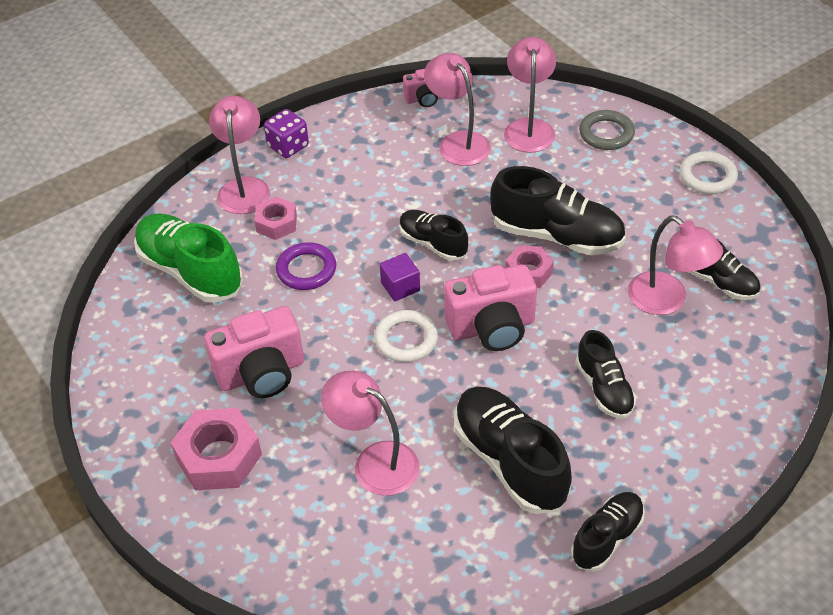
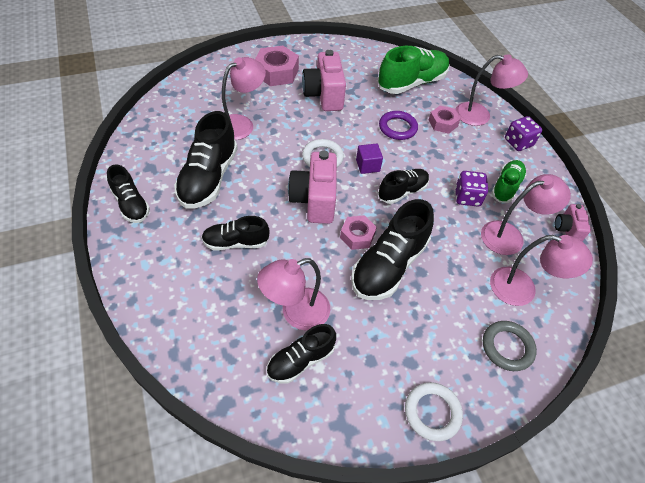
camera: 100 degrees right, 5 degrees up
(378, 151) = (506, 187): none -> green shoe
(413, 183) = (467, 197): none -> purple dice
(509, 461) = (209, 178): black shoe -> black shoe turned 120 degrees clockwise

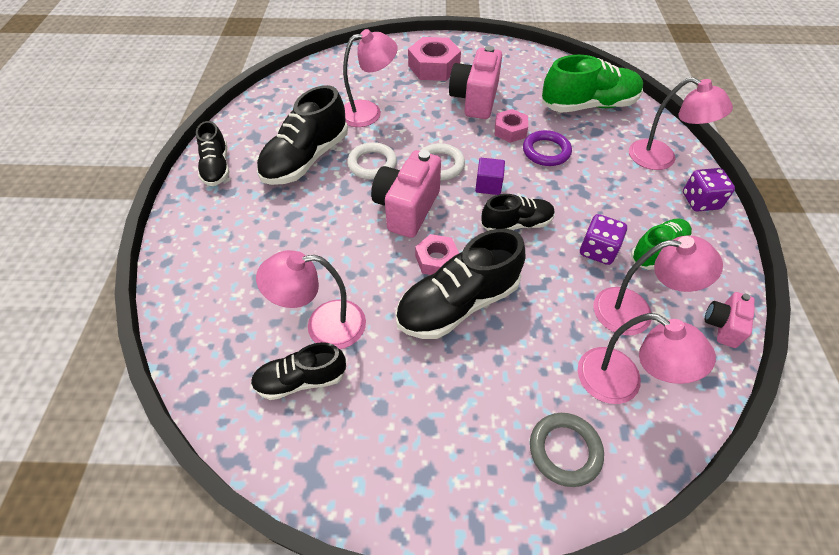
camera: 25 degrees right, 0 degrees up
(236, 242) = (299, 232): black shoe -> none
(432, 412) = (425, 497): white ring -> white ring (372, 164)
(443, 123) = (607, 158): pink nut -> pink nut (510, 130)

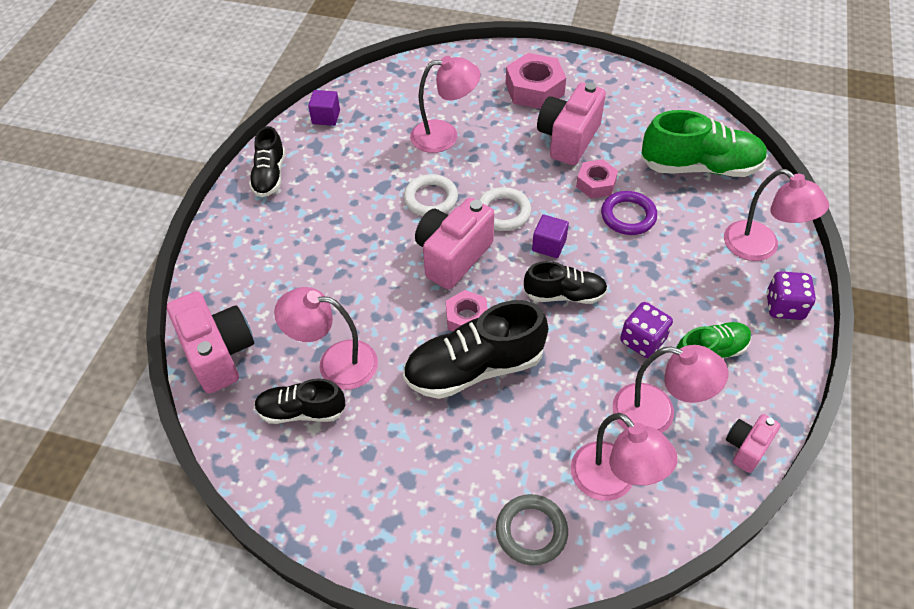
camera: 15 degrees right, 0 degrees up
(201, 339) = (219, 353): none -> pink camera
(258, 112) = (326, 117): none -> purple cube
(306, 159) = (363, 181): black shoe -> none

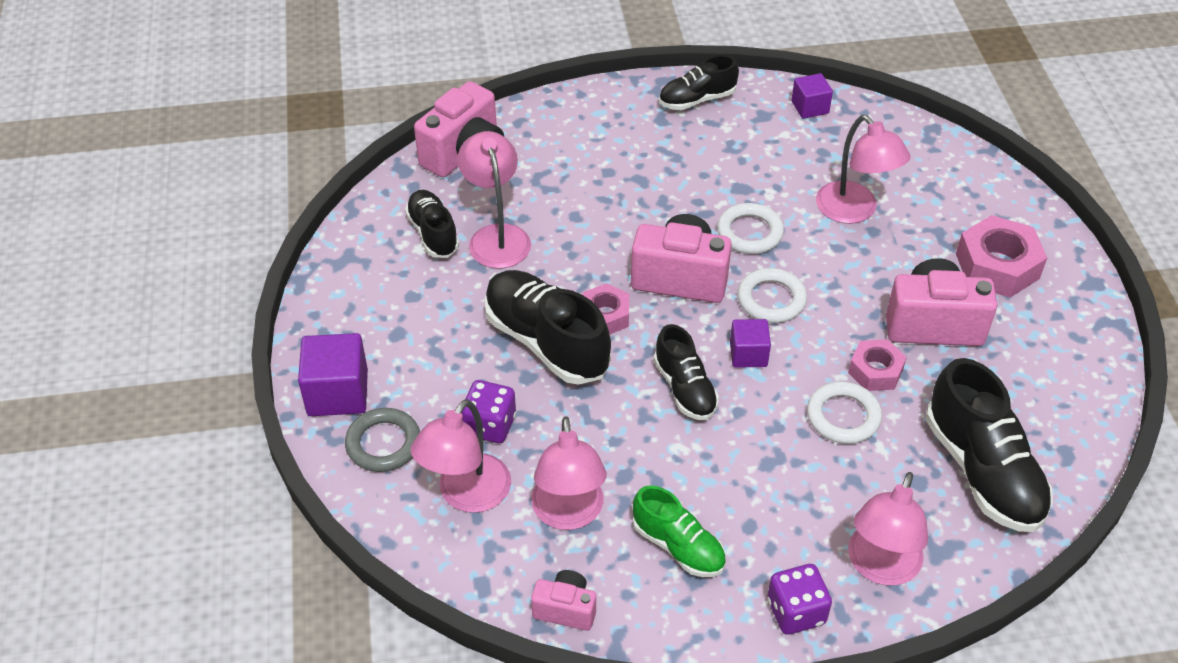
camera: 65 degrees right, 5 degrees down
(455, 553) = (337, 393): none -> purple cube
(628, 216) = (843, 416): purple ring -> white ring
(642, 340) = (661, 477): purple dice -> purple dice (490, 425)
(700, 167) = (982, 471): green shoe -> black shoe

